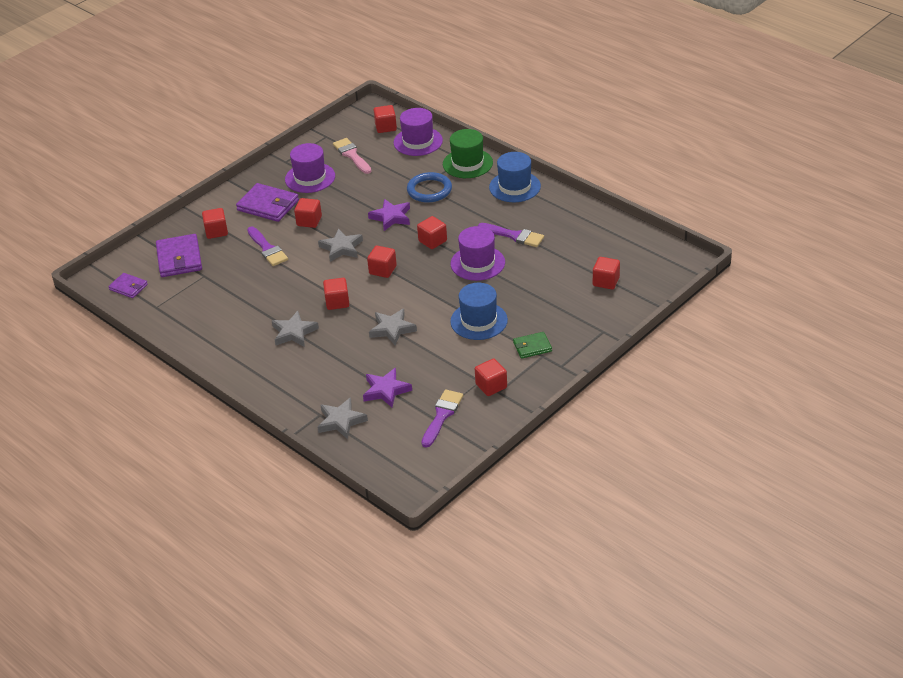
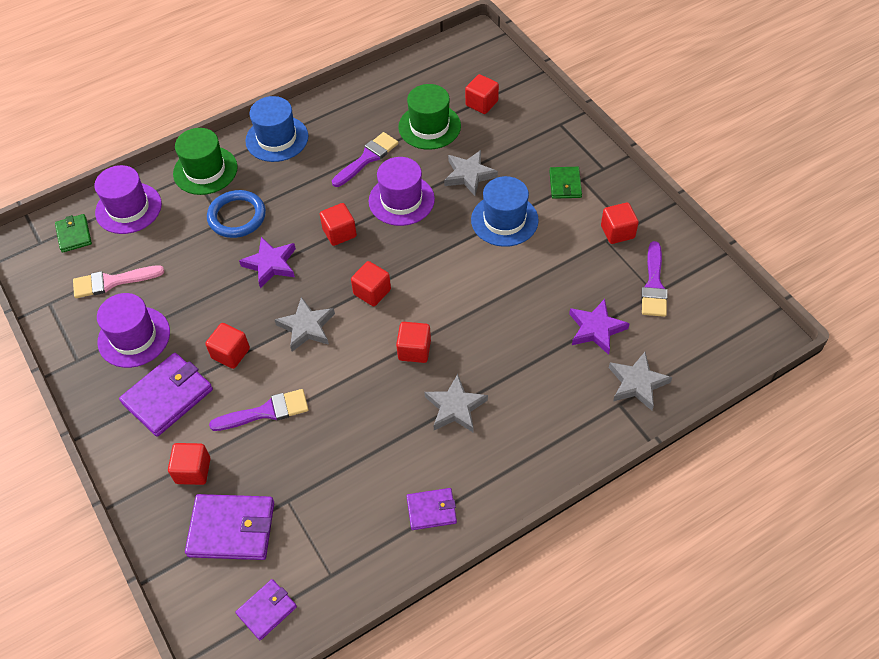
camera: 75 degrees left, 15 degrees up
(210, 339) = (431, 510): none -> purple wallet
(386, 127) = (74, 235): red cube -> green wallet
(392, 329) = (488, 303): grey star -> grey star (469, 175)
(442, 416) = (654, 284): purple brush -> purple brush turned 120 degrees counterclockwise
(564, 259) = (429, 126): none -> green hat

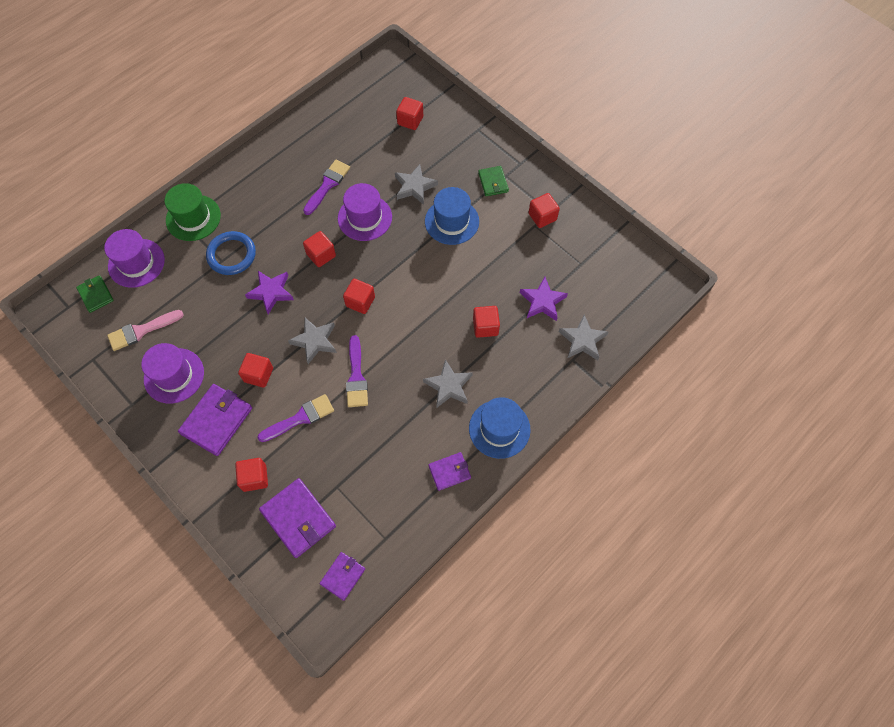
camera: 15 degrees left, 10 degrees up
(231, 529) = (298, 518): purple wallet -> purple wallet turned 60 degrees clockwise
(277, 138) = (247, 179): blue hat -> blue hat (499, 429)
(414, 350) = (406, 345): red cube -> red cube (485, 327)
(429, 126) = (372, 148): green hat -> none
(654, 284) = (579, 257): purple brush -> purple brush (356, 376)

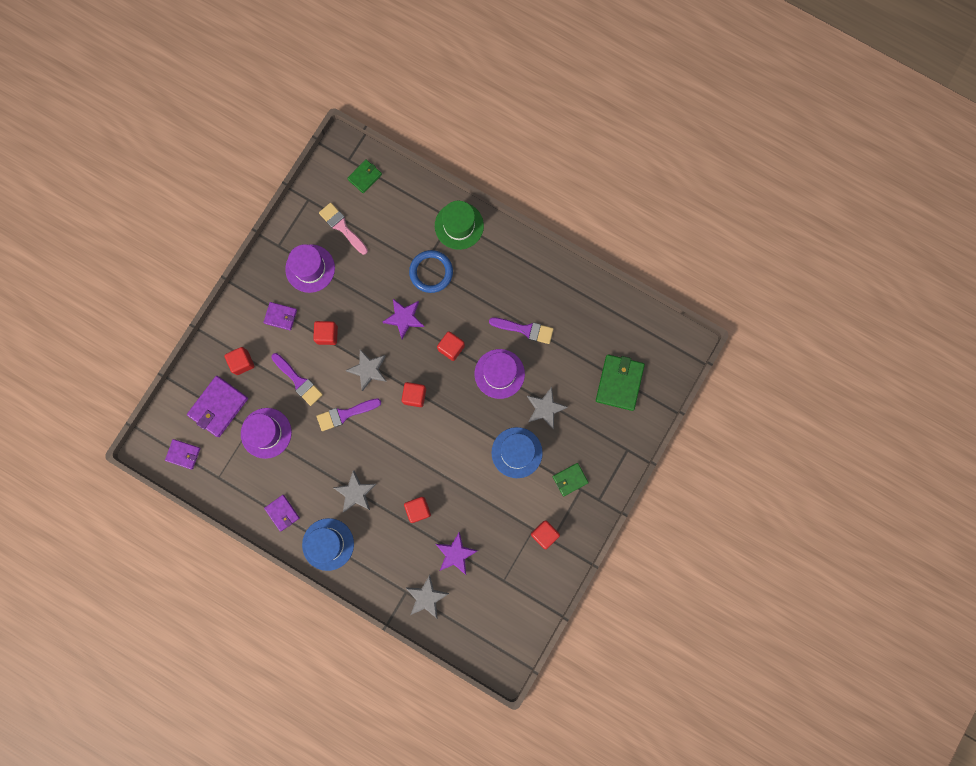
camera: 75 degrees right, 15 degrees up
(136, 263) = (402, 197): purple hat -> purple hat (266, 433)
(216, 421) = (280, 316): purple wallet -> purple wallet, size x0.58
(410, 120) = (619, 383): red cube -> green wallet

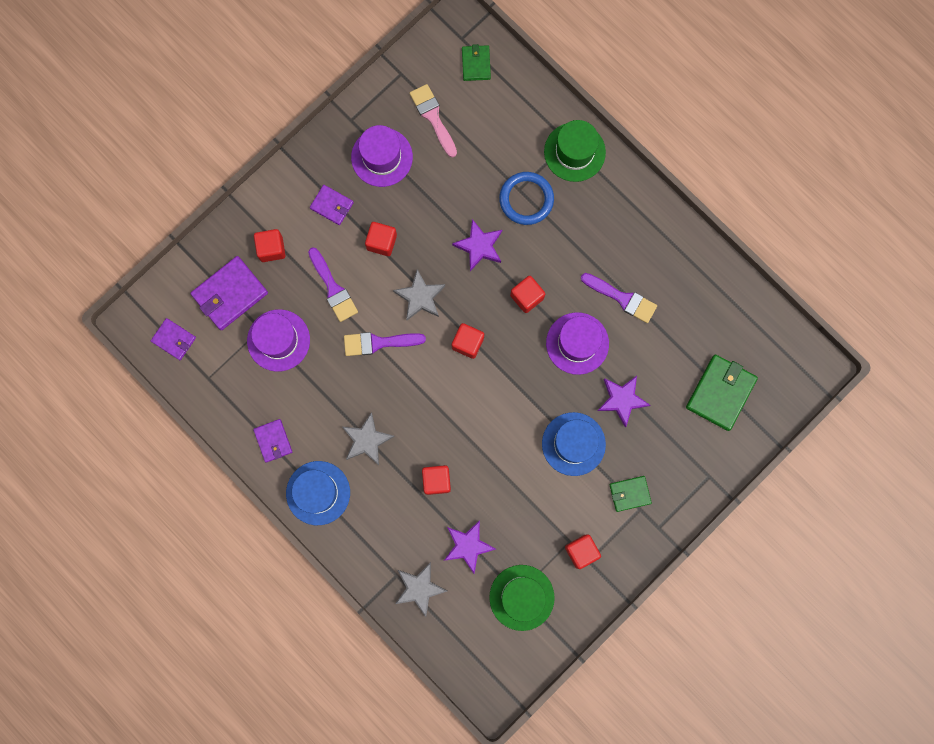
camera: 15 degrees right, 0 degrees up
(365, 177) = (476, 64): green wallet -> green wallet turned 60 degrees counterclockwise
(507, 582) = (521, 597): none -> green hat
(545, 408) = (622, 400): grey star -> purple star

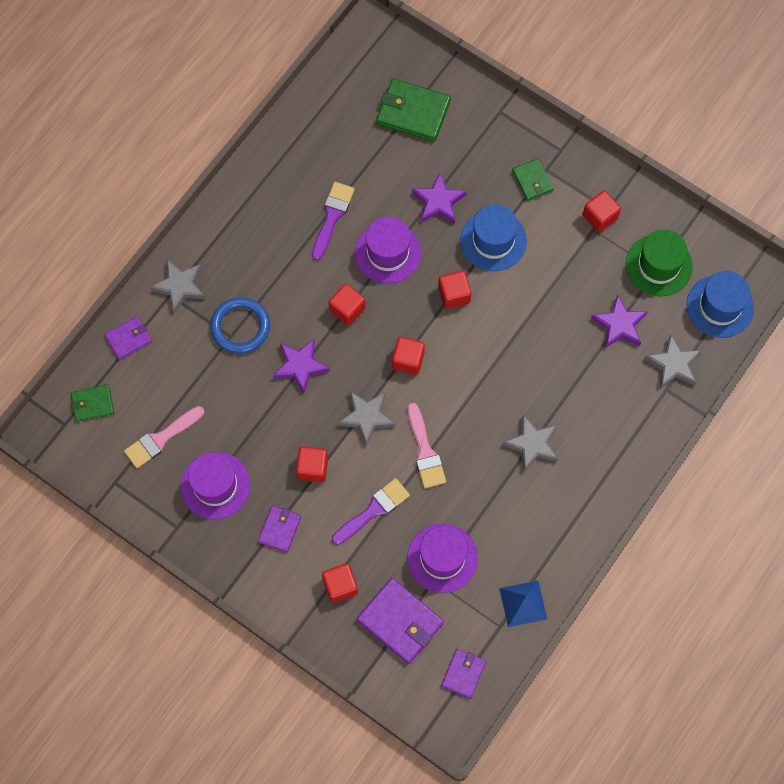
camera: 100 degrees left, 10 degrees down
(224, 402) = (523, 603): none -> blue pyramid
(273, 441) = (553, 542): purple wallet -> purple wallet (128, 338)
(318, 493) = (599, 484): blue hat -> blue hat (720, 306)
(379, 343) = (425, 451): purple brush -> pink brush
(436, 480) = (559, 367): red cube -> red cube (454, 294)
(574, 152) = (180, 286): green hat -> grey star

